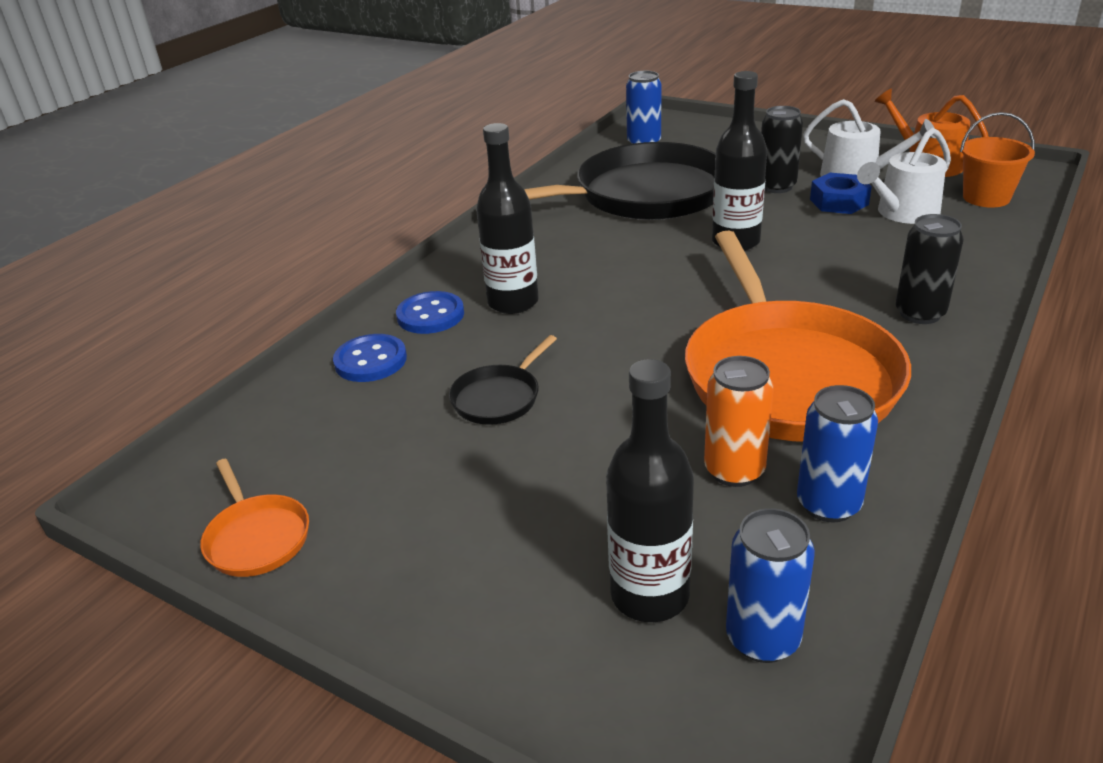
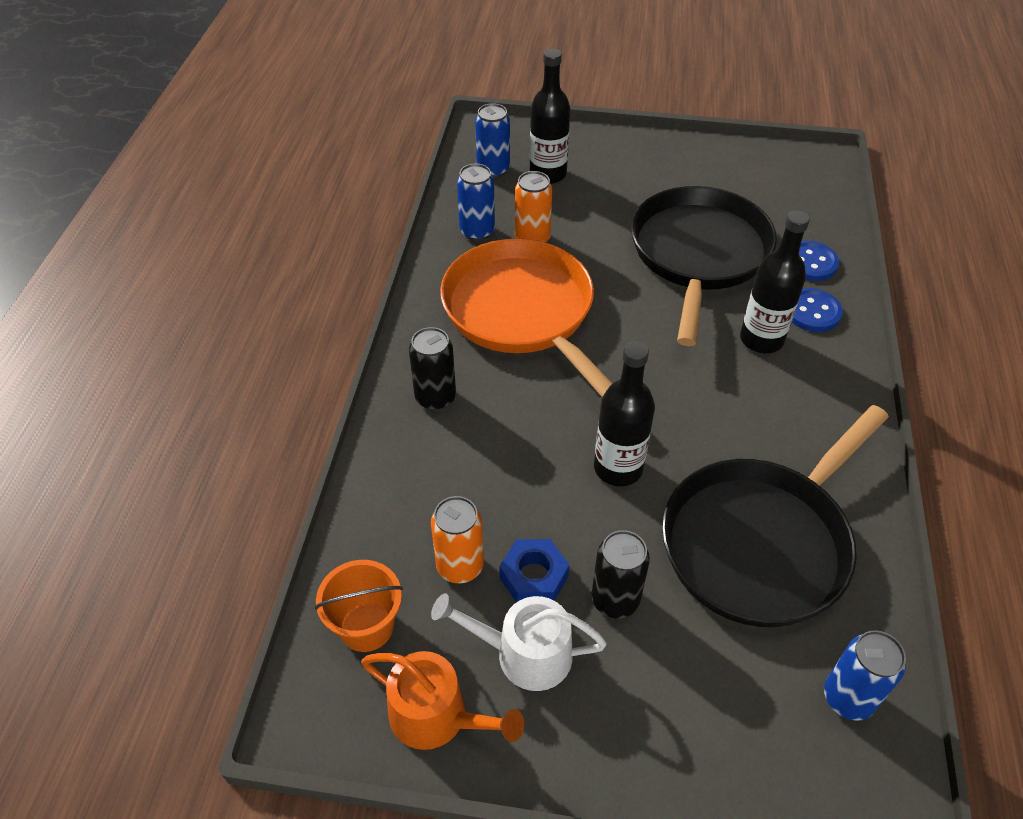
camera: 155 degrees right, 15 degrees up
(257, 538) = (748, 156): orange pan -> none
(499, 398) = (698, 254): black pan -> black pan, size x2.38
(903, 213) = (460, 566): white watering can -> orange can

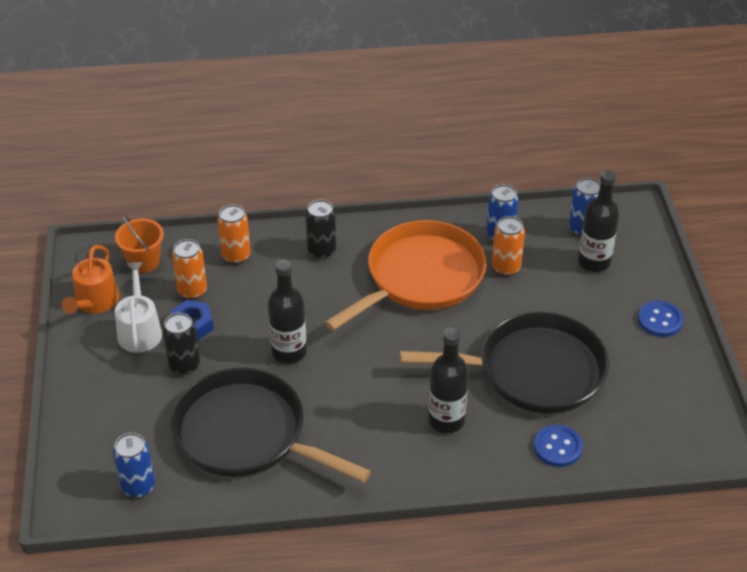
camera: 75 degrees right, 5 degrees down
(405, 497) = (236, 256): none -> orange can
(812, 312) = (493, 452): blue button -> blue button (659, 320)

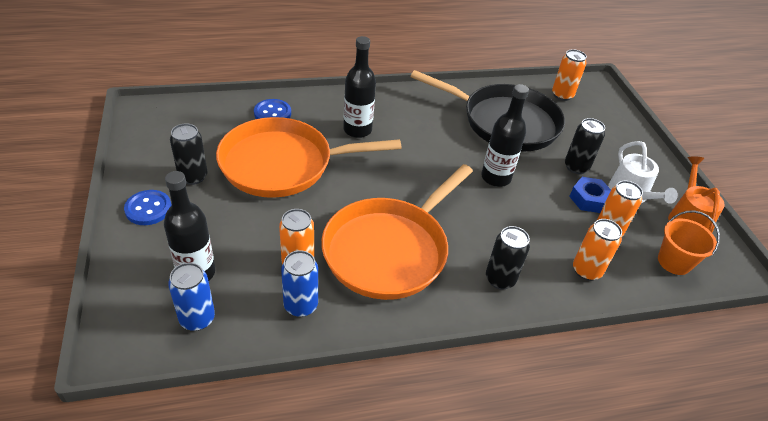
camera: 170 degrees right, 0 degrees up
(138, 486) = (562, 95): blue can -> orange can
(534, 371) = (282, 164): black pan -> orange pan
(628, 355) = (193, 177): none -> black can

